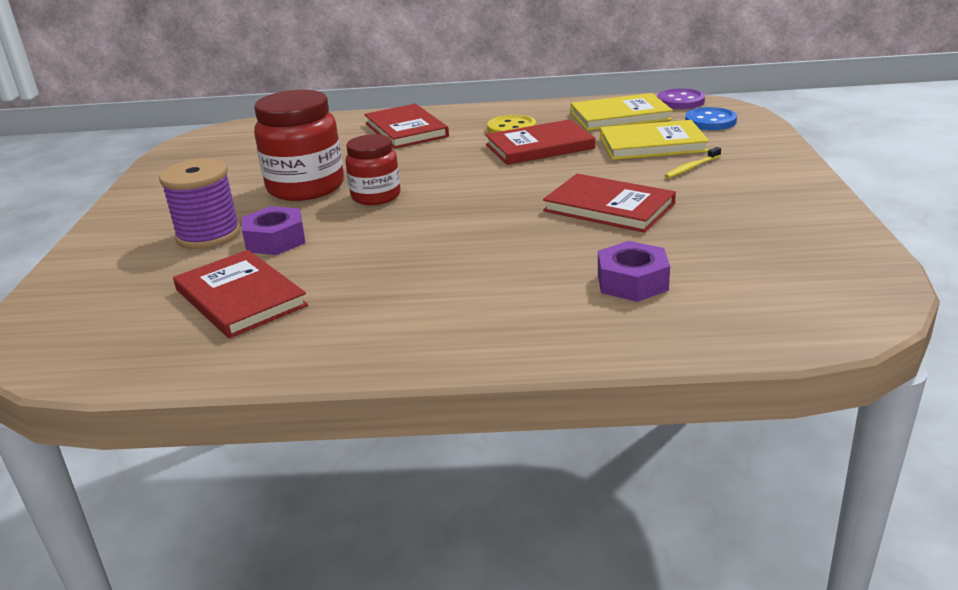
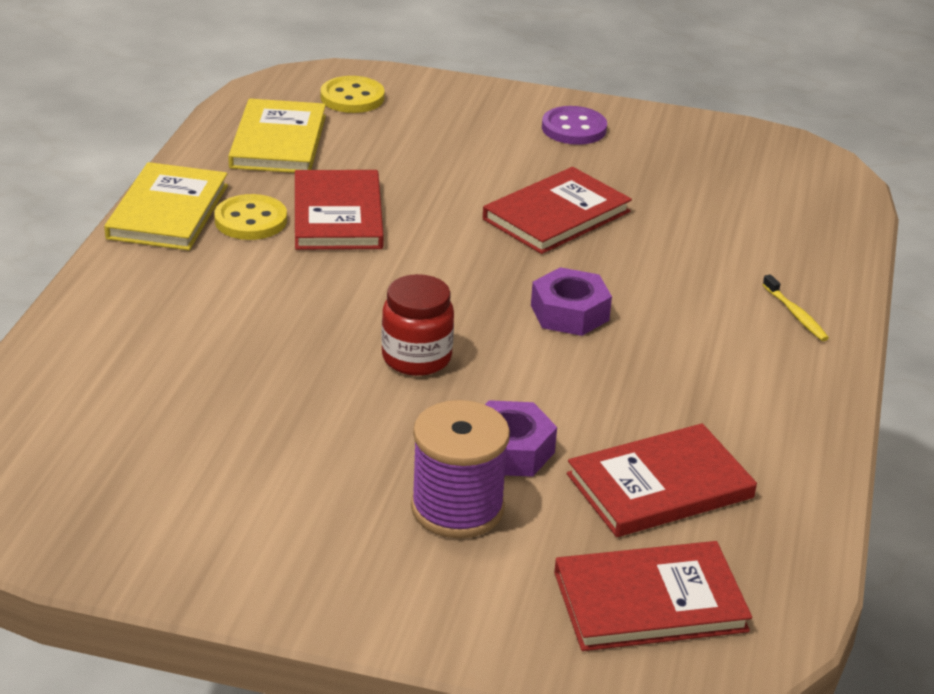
camera: 80 degrees left, 5 degrees up
(306, 187) = (339, 412): red jar -> none
(406, 130) = (170, 300): red book -> red book (650, 601)
(632, 282) = (730, 244): purple nut -> purple nut (569, 313)
(652, 144) = (395, 148): yellow book -> yellow book (168, 212)
(680, 101) = (263, 94): purple button -> purple button (574, 128)
(691, 168) = (483, 146): yellow toothbrush -> yellow toothbrush (796, 314)
(710, 121) = (352, 97): blue button -> yellow button

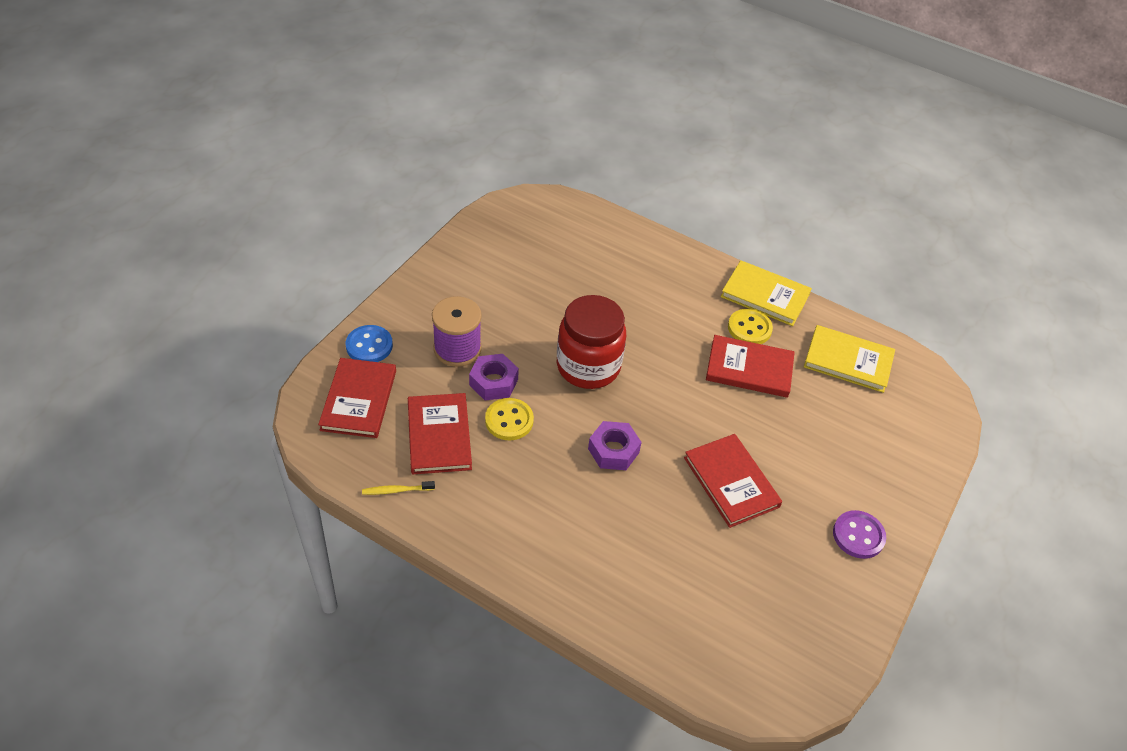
camera: 105 degrees right, 15 degrees up
(352, 97) = (912, 414): yellow button -> yellow button (509, 420)
(416, 358) = (588, 366): red jar -> red jar, size x1.61
(513, 625) = (369, 346): none -> blue button
(796, 314) = (577, 576): yellow toothbrush -> yellow toothbrush (396, 490)

